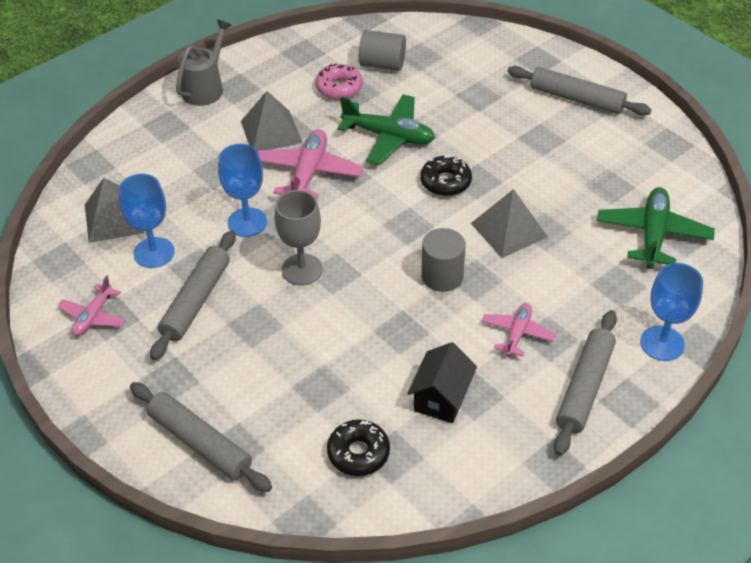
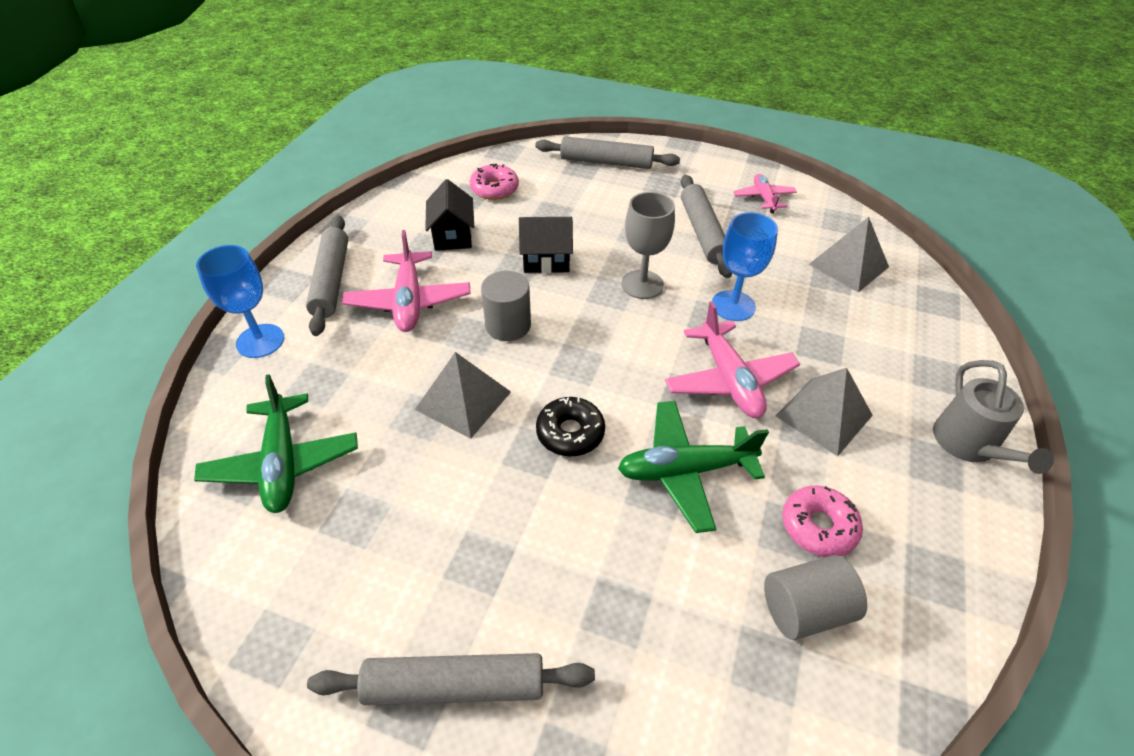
camera: 150 degrees right, 0 degrees up
(154, 253) = (779, 252): blue goblet -> none
(358, 453) = (494, 189): black donut -> pink donut
(367, 328) = (546, 260): none -> black house
(517, 333) = (409, 301): pink plane -> pink plane, size x1.67

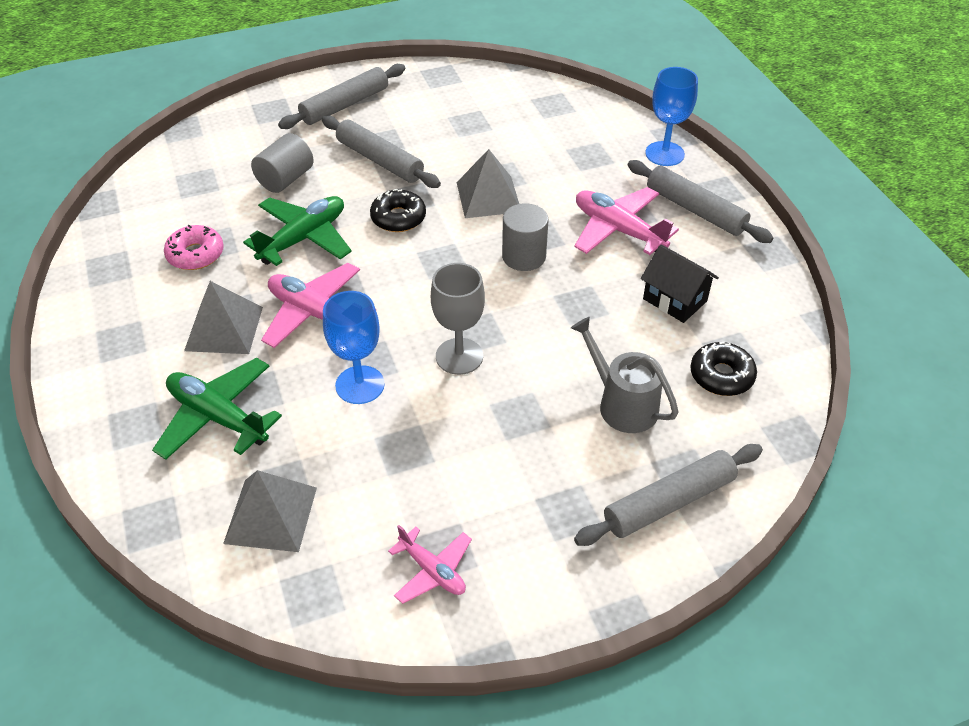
camera: 140 degrees right, 0 degrees up
(283, 463) = (542, 119): green plane -> green plane (218, 417)
(494, 189) = (721, 376): pink donut -> black donut
(546, 260) = (566, 327): black house -> none
(702, 232) = (458, 459): grey rolling pin -> grey rolling pin (380, 160)
(805, 609) = (186, 212): grey cylinder -> grey cylinder (285, 179)
(968, 444) = (96, 370): grey watering can -> grey watering can (622, 404)

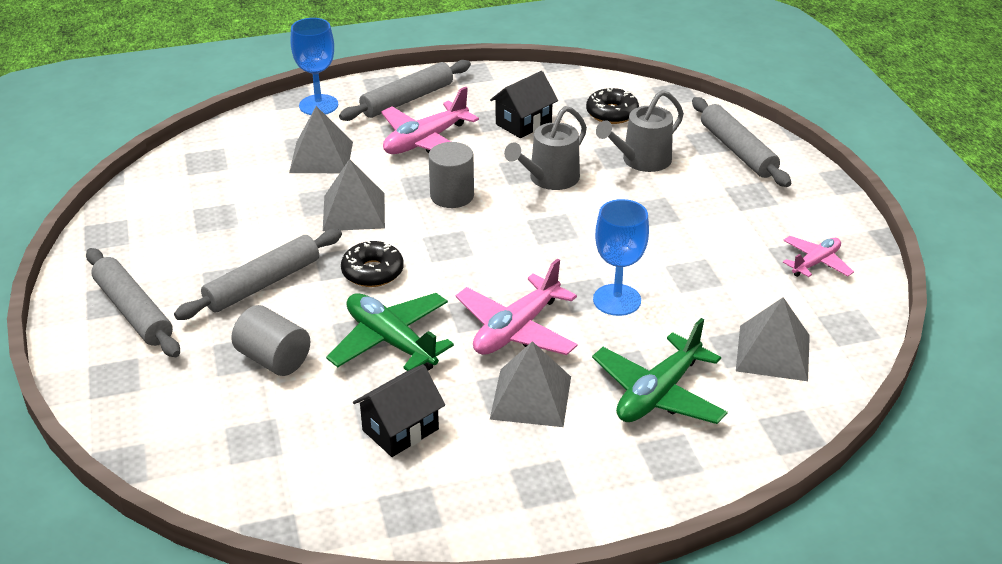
camera: 85 degrees left, 10 degrees down
(195, 254) = (400, 430): pink donut -> black house
(459, 356) = (583, 240): grey goblet -> none
(568, 326) = (550, 179): none -> grey watering can
(574, 167) = (321, 157): none -> grey pyramid

